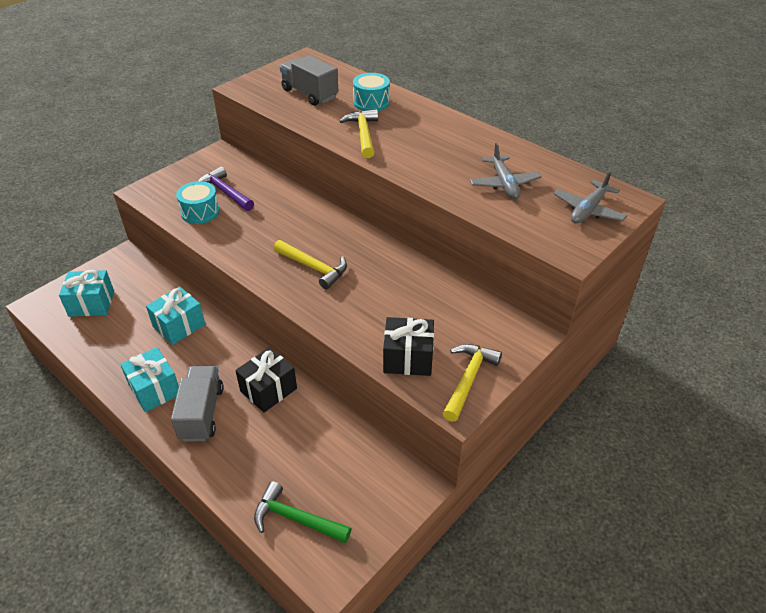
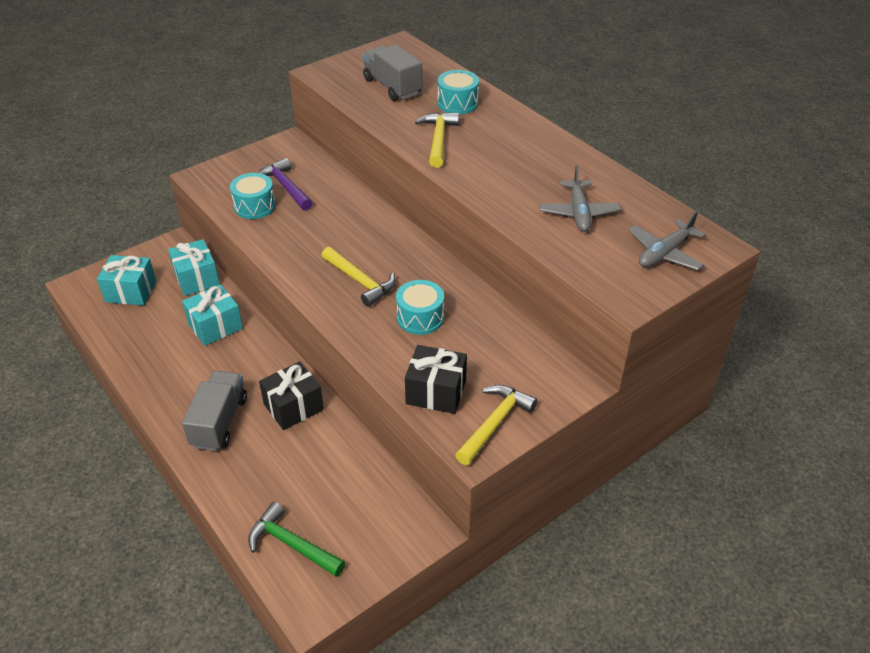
camera: 10 degrees right, 0 degrees up
(155, 389) = (177, 390): turquoise gift -> turquoise gift (197, 279)
(376, 293) = (420, 317): none -> turquoise drum

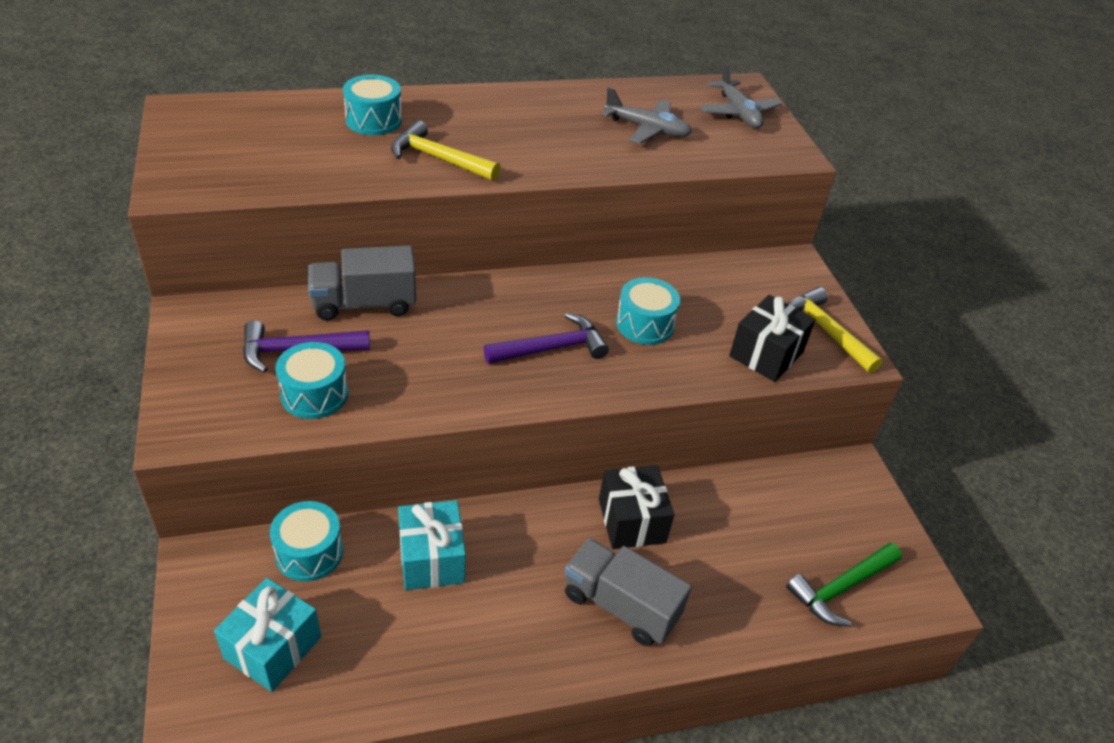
camera: 70 degrees left, 0 degrees up
(197, 279) = (309, 553): turquoise gift -> turquoise drum
(360, 281) = (551, 348): yellow hammer -> purple hammer
(392, 87) = (282, 149): grey truck -> grey truck (364, 303)

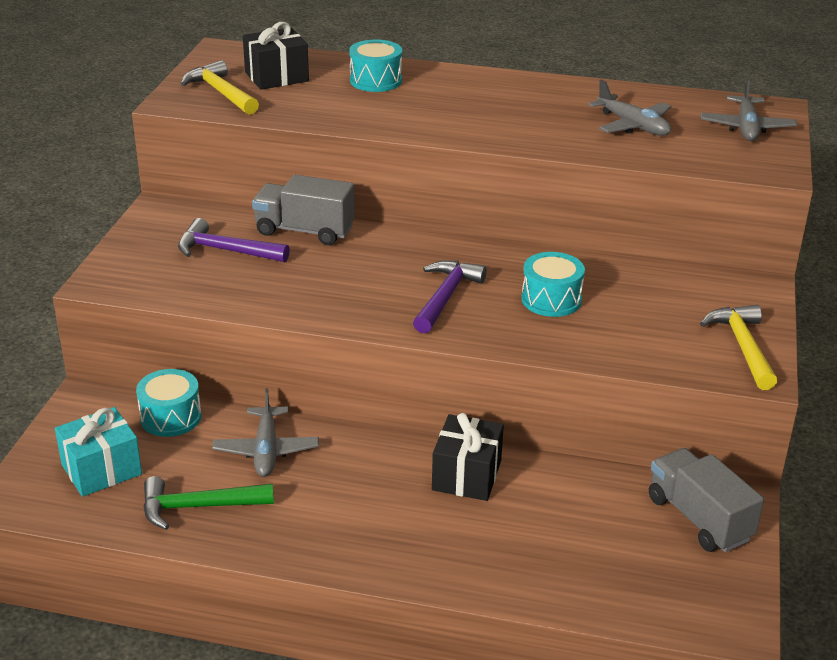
camera: 30 degrees right, 10 degrees down
(314, 394) = (218, 282): turquoise drum -> none
(431, 559) = (266, 450): turquoise gift -> grey plane
(439, 159) = (409, 116): yellow hammer -> yellow hammer (221, 93)
(551, 348) = (445, 297): purple hammer -> purple hammer turned 75 degrees counterclockwise
(620, 605) = (408, 532): grey truck -> grey truck (699, 519)
(766, 354) = (658, 349): black gift -> black gift (276, 77)
(841, 588) = (642, 588): green hammer -> green hammer (199, 507)

